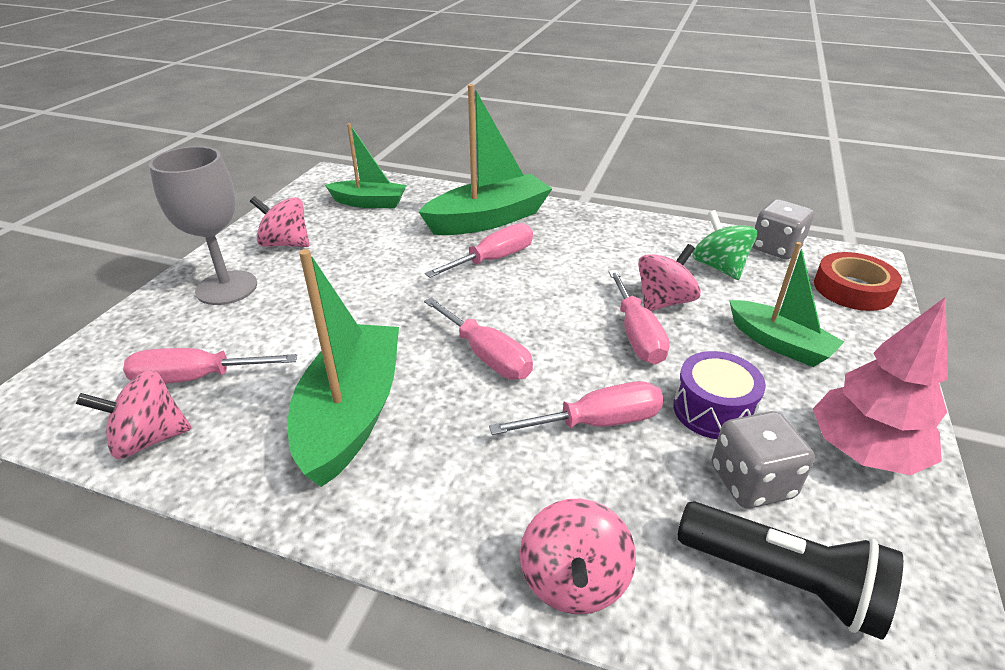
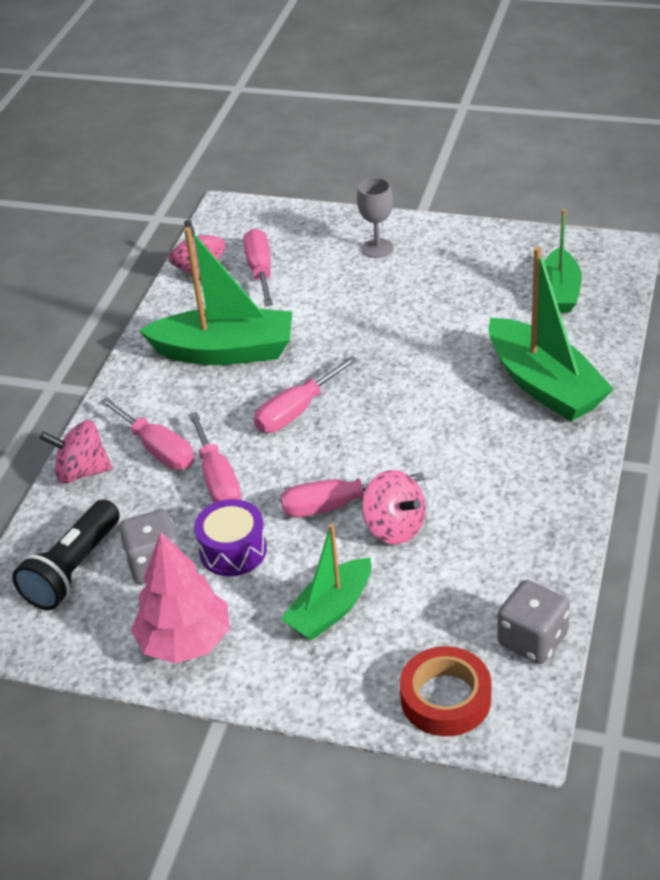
camera: 90 degrees right, 5 degrees up
(226, 288) = (377, 248): grey goblet -> grey goblet, size x0.62
(285, 244) = (458, 259): pink spinning top -> none
(493, 259) = (456, 398): pink screwdriver -> pink screwdriver (158, 449)
(719, 267) = (474, 579): green spinning top -> none

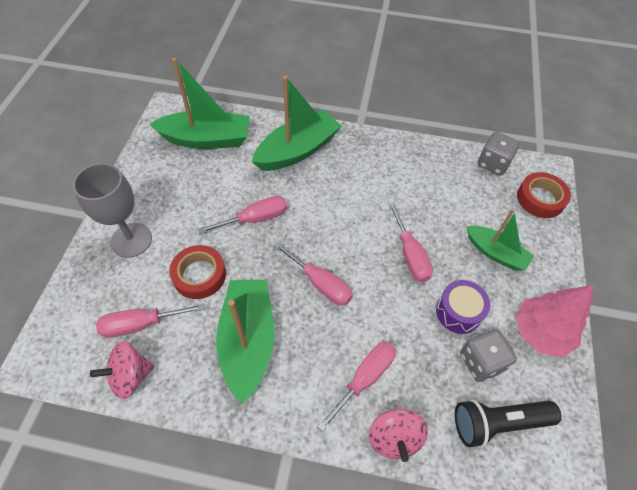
camera: 100 degrees left, 15 degrees up
(73, 569) = (497, 423): black flashlight -> black flashlight turned 150 degrees clockwise
(217, 480) = (394, 330): pink screwdriver -> pink screwdriver (255, 219)
(321, 306) = (199, 275): none -> red tape
(377, 248) = (131, 240): grey goblet -> grey goblet, size x1.62
(394, 527) = (424, 223): pink spinning top -> none
(560, 292) = (206, 139): green boat -> green boat, size x1.60

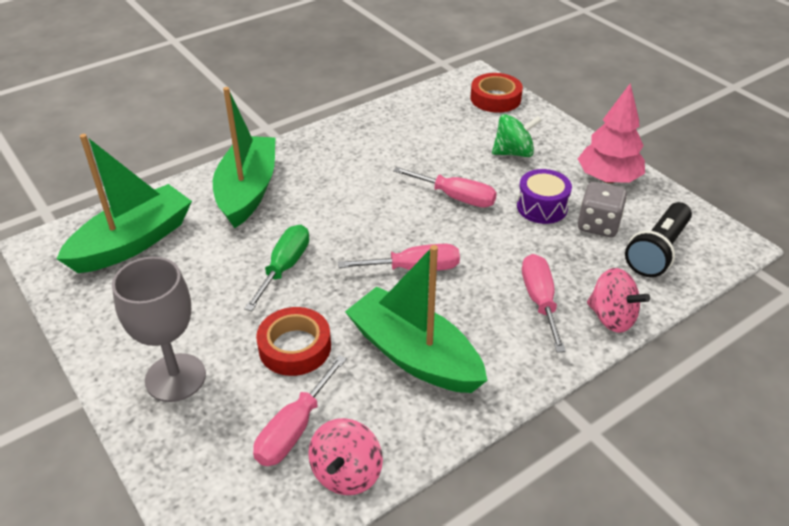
camera: 45 degrees left, 15 degrees down
(255, 219) = (284, 267): pink screwdriver -> green screwdriver
(493, 163) = (430, 97): grey dice -> none
(495, 253) = (513, 153): green boat -> green spinning top

